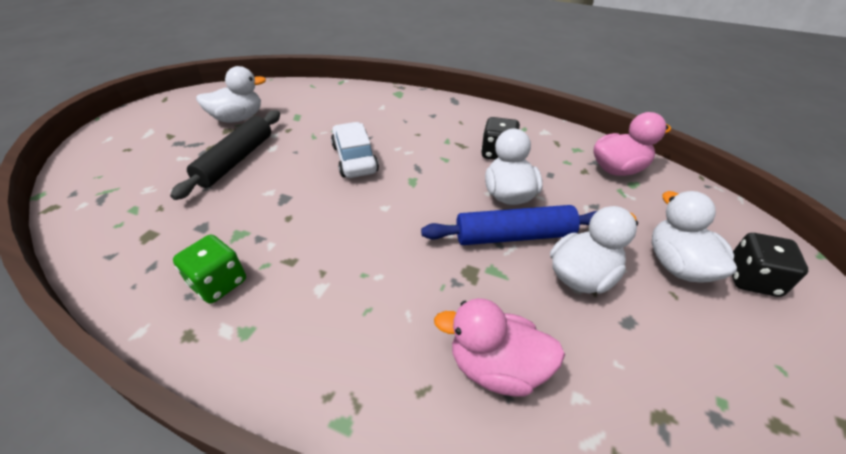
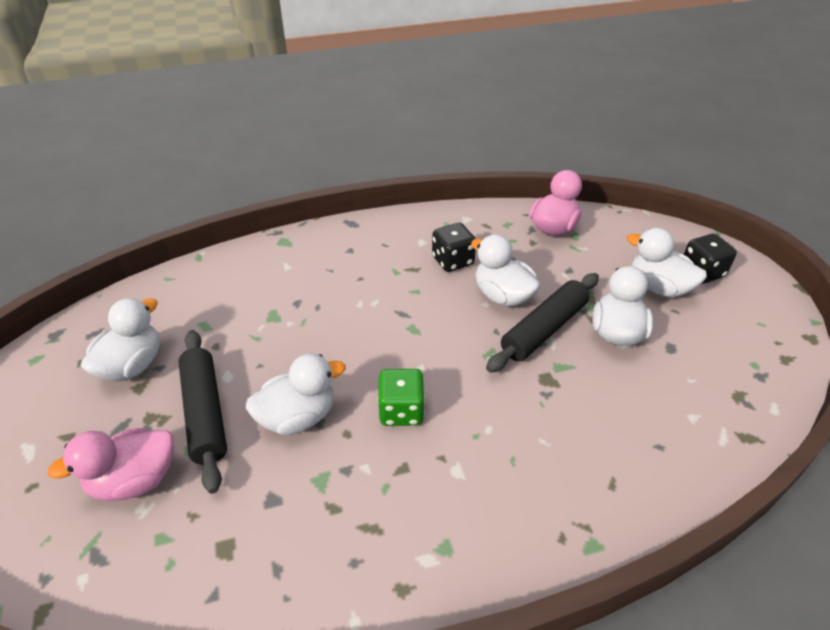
camera: 40 degrees left, 0 degrees up
(219, 283) = (367, 532): green dice -> green dice (401, 411)
(275, 191) = (298, 417): none -> white duck
(354, 159) = (333, 338): white car -> none
(496, 367) = (635, 433): pink duck -> pink duck (135, 480)
(514, 236) = (544, 329): blue rolling pin -> black rolling pin

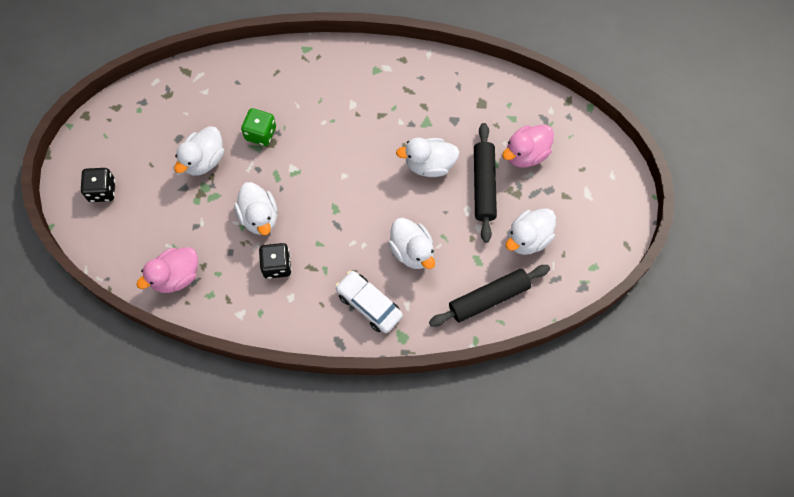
camera: 160 degrees left, 25 degrees up
(135, 480) = (526, 154): pink duck -> pink duck turned 150 degrees clockwise
(331, 255) = (369, 305): none -> white car
(401, 411) = (368, 149): green dice -> green dice (260, 133)
(544, 329) = (249, 178): black rolling pin -> black rolling pin (489, 298)
(658, 287) = (145, 187): white duck -> white duck (412, 251)

